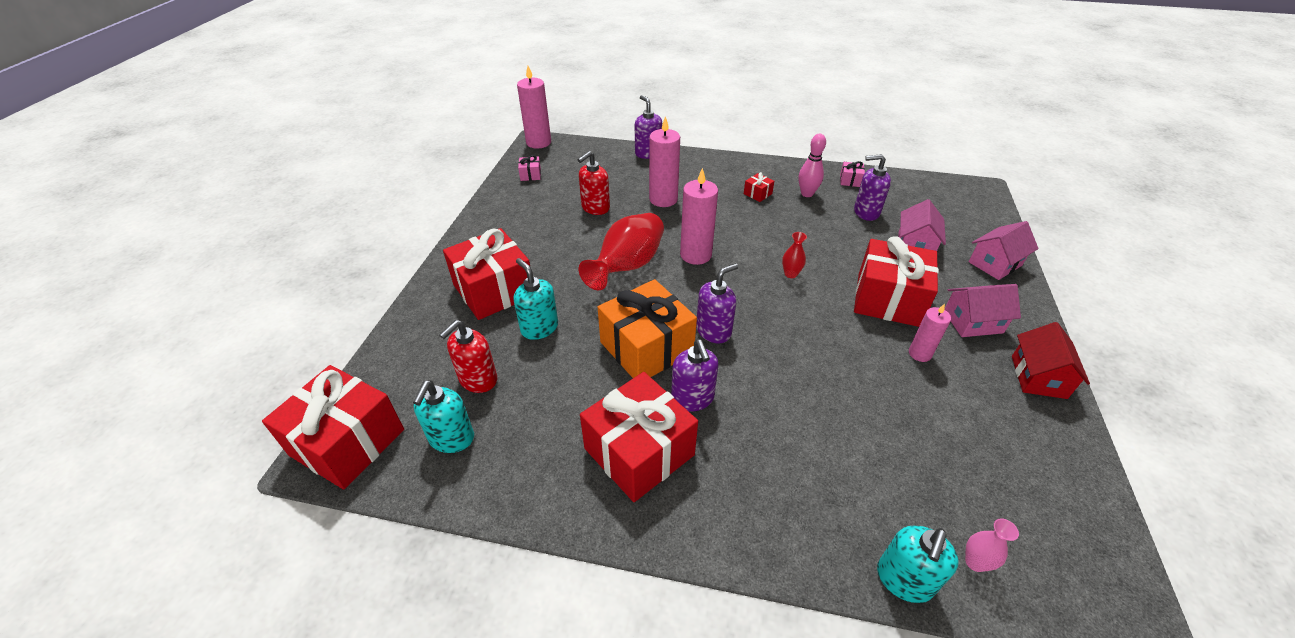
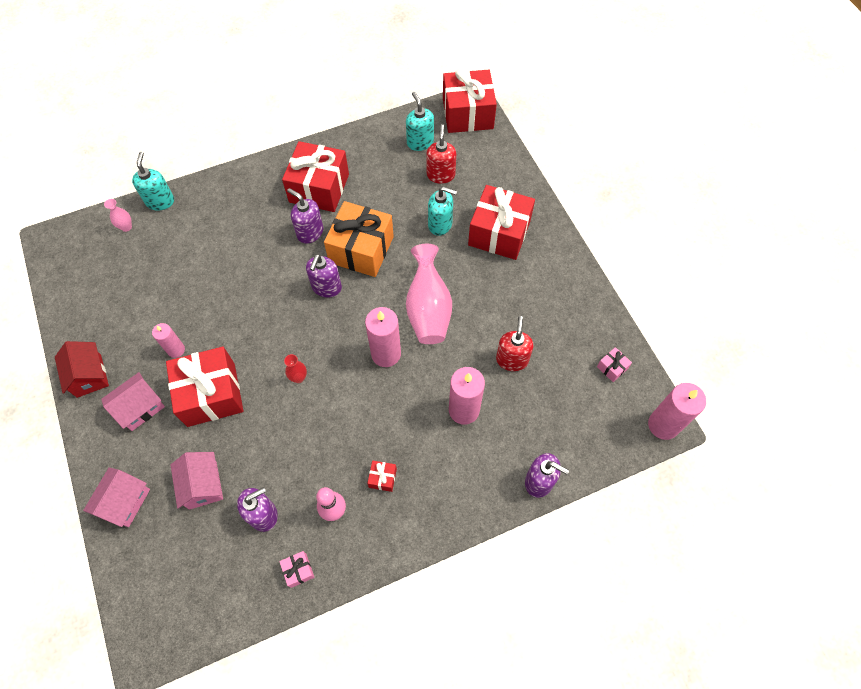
camera: 145 degrees right, 20 degrees up
(627, 266) = (428, 309): red vase -> pink vase

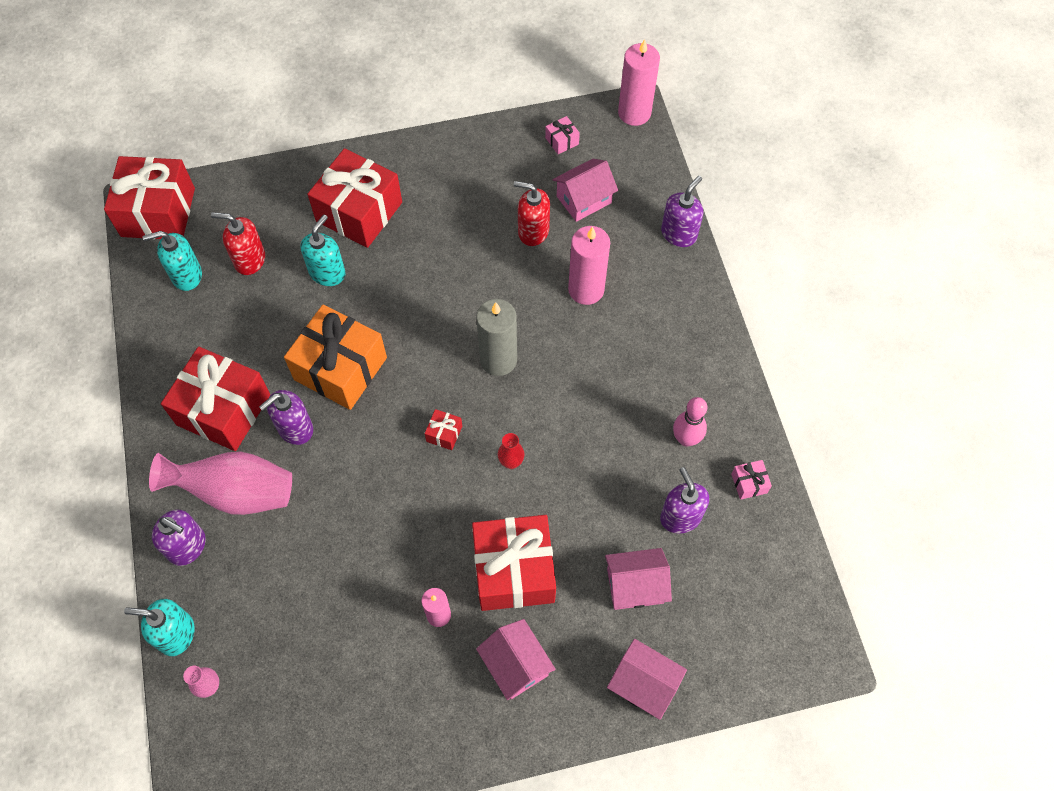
camera: 80 degrees left, 0 degrees up
(89, 376) = (454, 737): red house -> none
(326, 287) = (387, 417): purple soap dispenser -> purple soap dispenser (187, 546)
(382, 478) = (654, 384): red gift -> red gift (444, 433)
(386, 354) = (498, 360): pink candle -> grey candle
(428, 309) = (448, 305): pink vase -> pink vase (236, 492)
(555, 395) = (584, 199): none -> pink house

